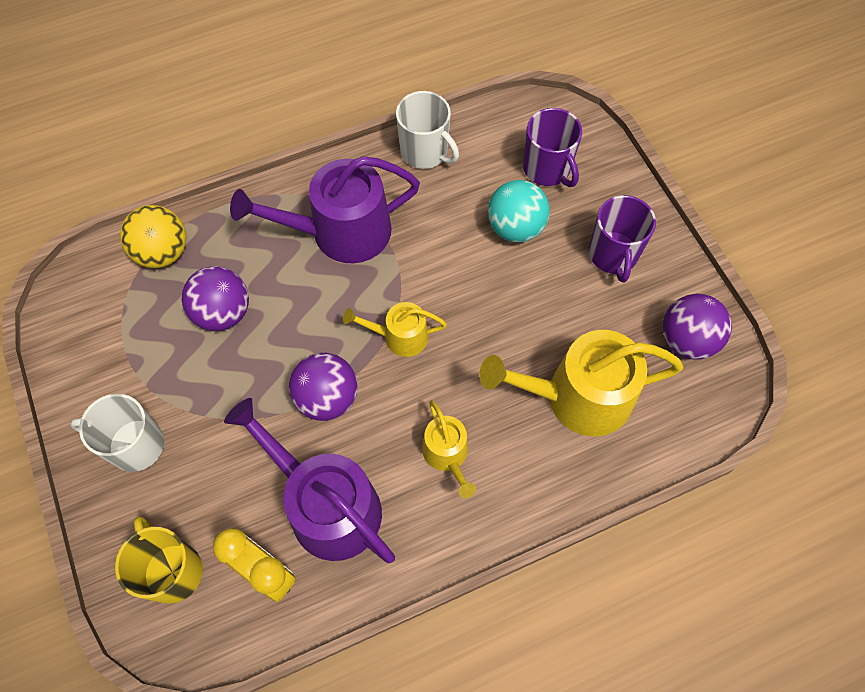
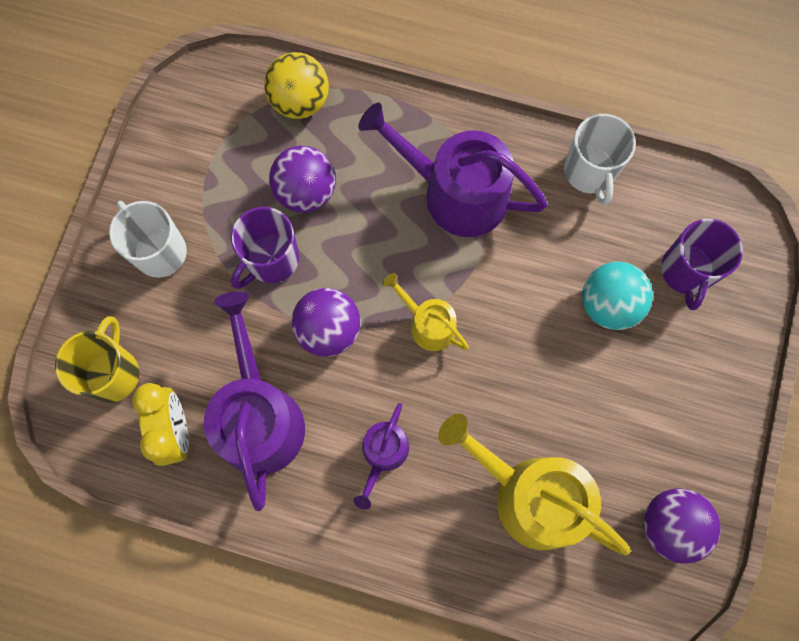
camera: 40 degrees right, 10 degrees up
(447, 454) = (383, 454): yellow watering can -> purple watering can
(613, 255) = (674, 397): purple mug -> purple mug (271, 260)

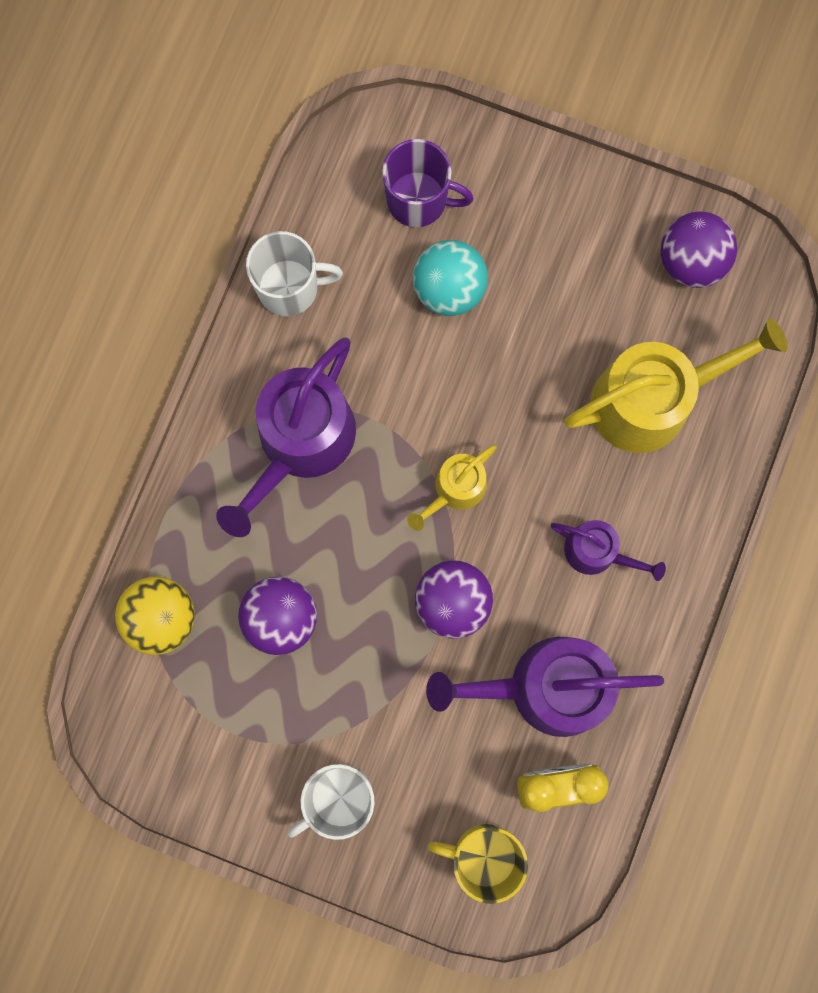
camera: 85 degrees left, 5 degrees up
(271, 260) = (362, 664): purple mug -> none
(530, 495) = (651, 400): yellow watering can -> yellow watering can turned 150 degrees counterclockwise

